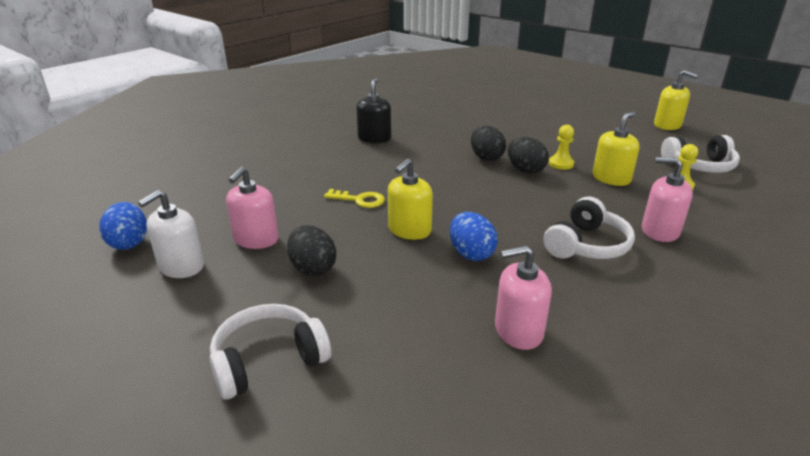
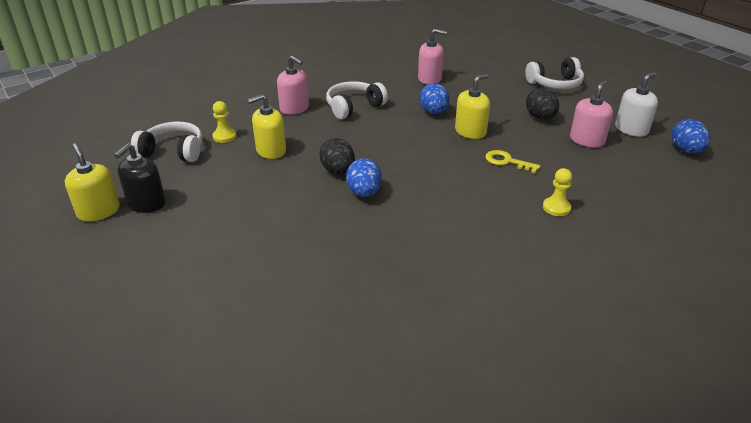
camera: 165 degrees left, 5 degrees up
(374, 138) = (483, 248): black soap dispenser -> black soap dispenser (146, 203)
(486, 157) = (364, 193): black egg -> blue egg
(561, 164) = (296, 173): yellow pawn -> yellow pawn (556, 208)

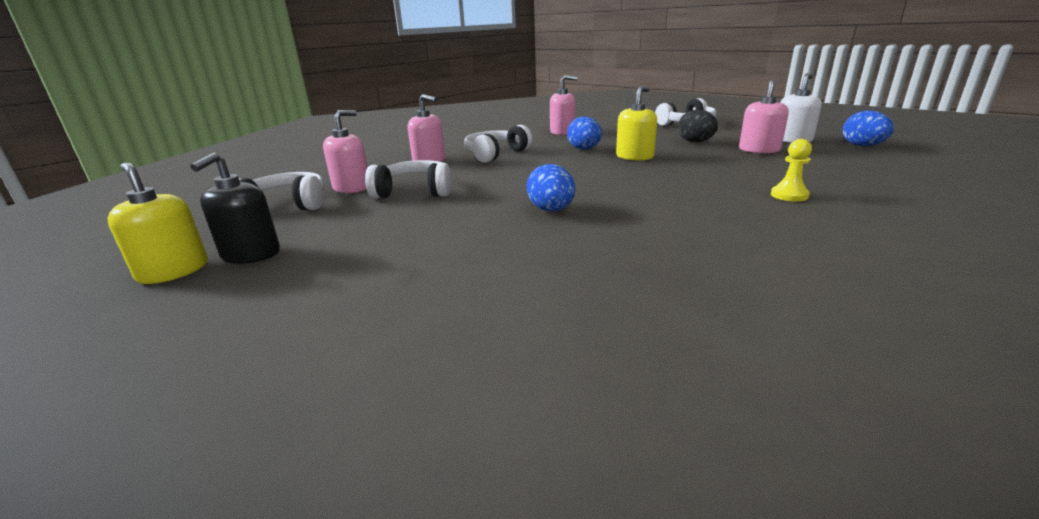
camera: 10 degrees left, 10 degrees down
(224, 136) = (352, 187): yellow pawn -> pink soap dispenser
(271, 151) = (414, 192): yellow soap dispenser -> white headphones
(338, 171) = (507, 197): black egg -> none
(507, 161) = (694, 170): yellow key -> none

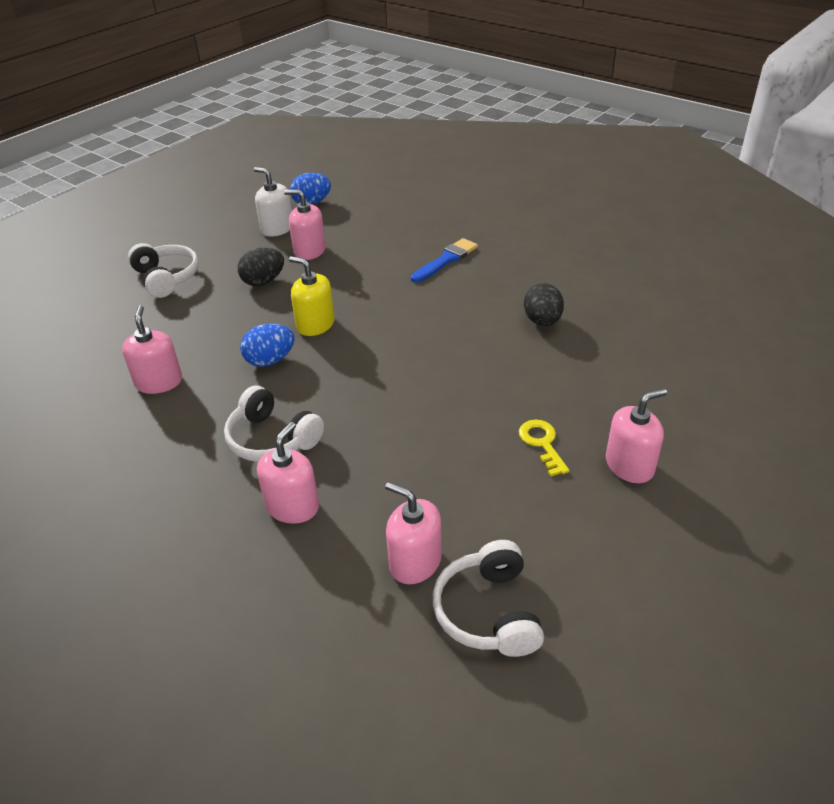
camera: 95 degrees left, 15 degrees up
(173, 271) = (682, 621): yellow soap dispenser -> none
(251, 254) = (630, 572): black soap dispenser -> none
(376, 268) = (629, 465): none -> pink soap dispenser
(414, 192) = (433, 489): white headphones -> none
(440, 229) = (542, 443): none -> yellow key
(551, 210) = (487, 377): blue egg -> none
(666, 240) = (542, 321): none -> black egg
(789, 195) = (446, 260): yellow pawn -> blue brush

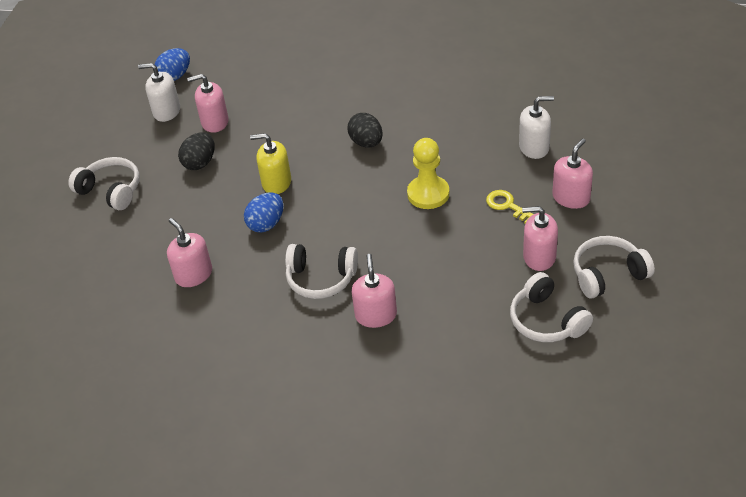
camera: 25 degrees left, 5 degrees up
(415, 562) = (482, 313): pink soap dispenser -> pink soap dispenser (539, 257)
(446, 260) = (335, 90): blue brush -> none
(460, 394) = (428, 194): none -> yellow pawn
(542, 321) = (445, 116): black egg -> black egg (366, 142)
(614, 586) = (608, 274): none -> white headphones
(622, 390) = (534, 147): none -> white soap dispenser

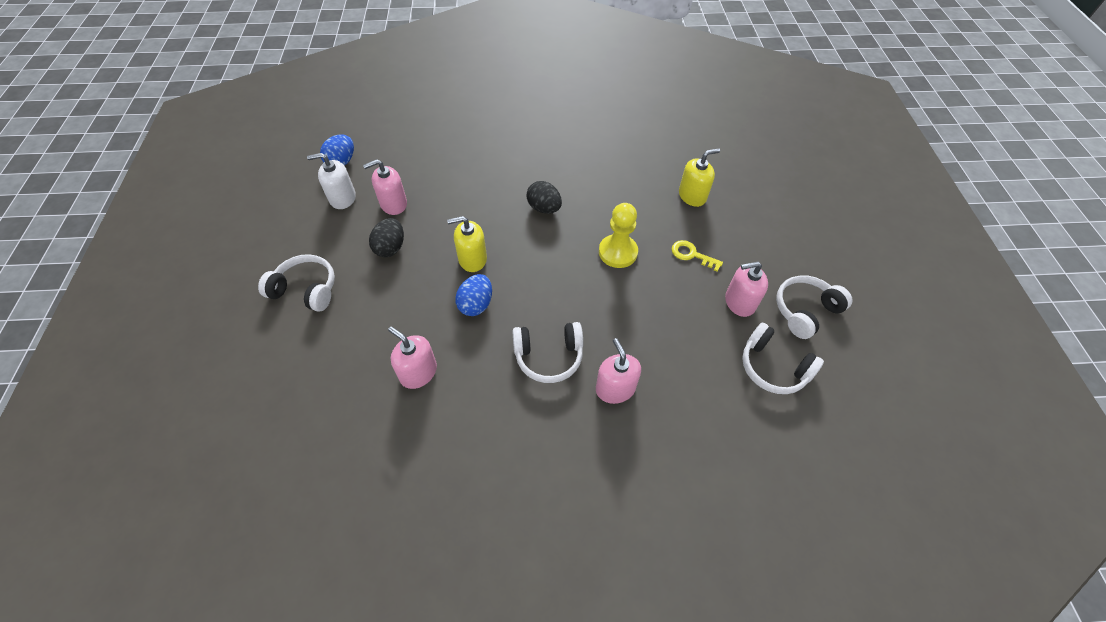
camera: 20 degrees left, 10 degrees up
(534, 147) = (692, 196): white soap dispenser -> yellow soap dispenser
(571, 198) = (742, 240): pink soap dispenser -> none

